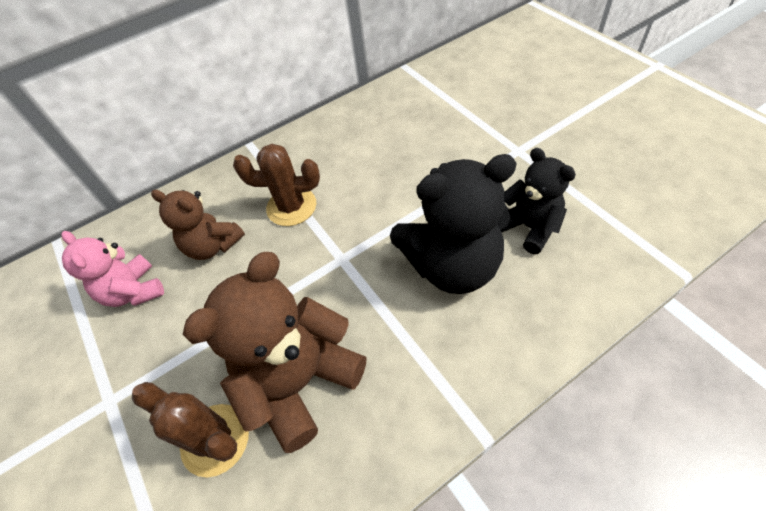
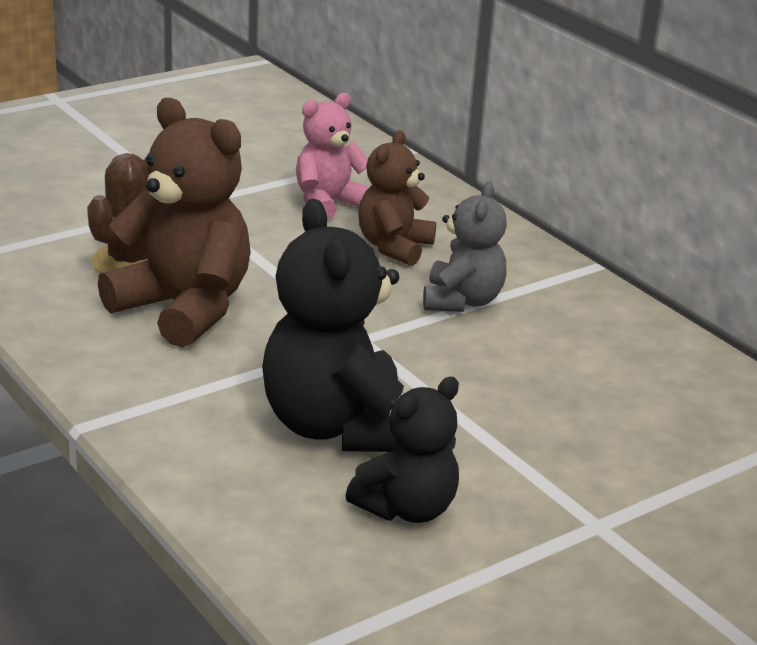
camera: 80 degrees right, 25 degrees down
(291, 207) = (462, 301): brown cactus -> grey teddy bear

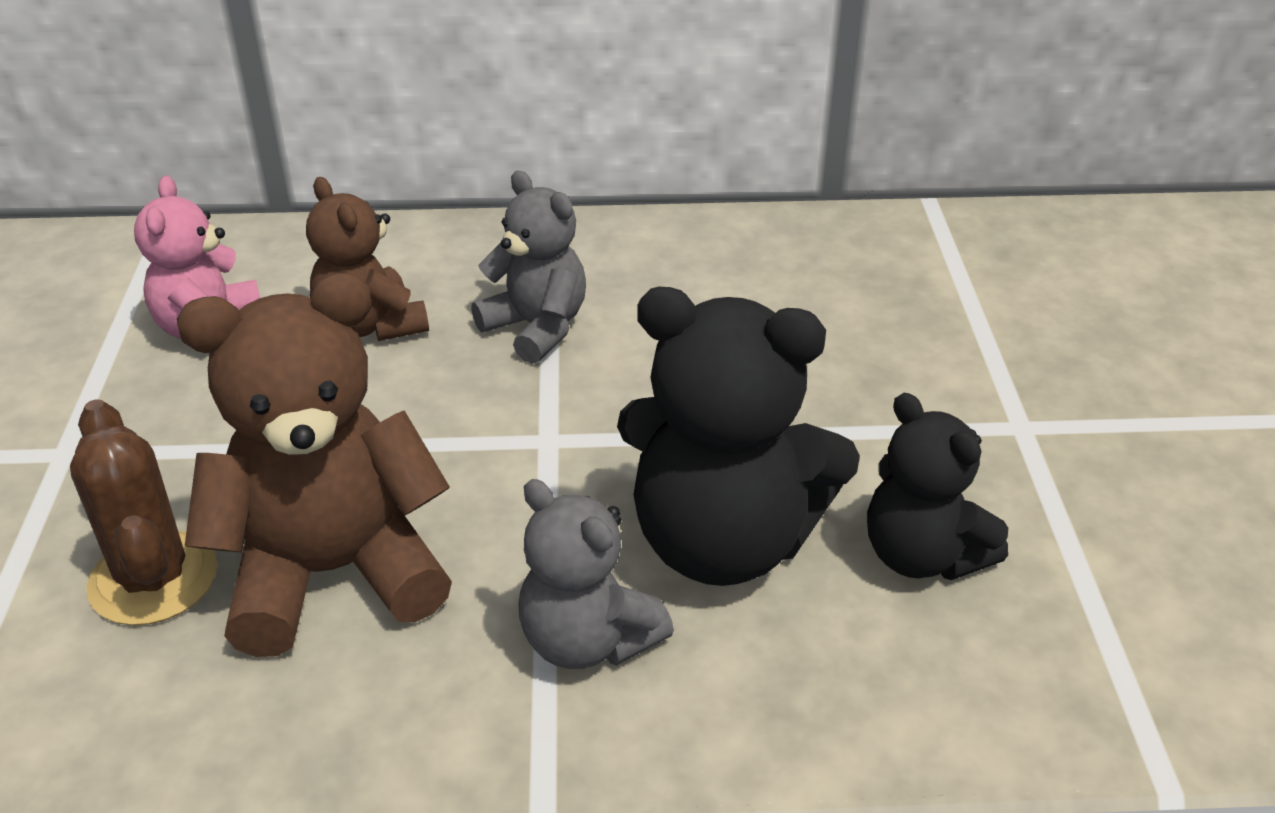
camera: 55 degrees left, 10 degrees up
(211, 404) = (588, 640): none -> grey teddy bear
(407, 509) = (922, 555): black teddy bear -> black teddy bear turned 150 degrees clockwise

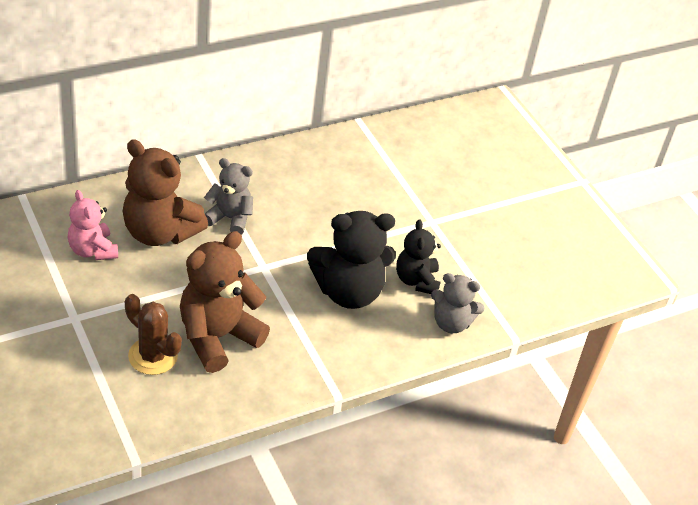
camera: 30 degrees left, 5 degrees up
(371, 325) = (159, 232): brown teddy bear -> brown teddy bear, size x1.65
(588, 640) = (321, 338): grey teddy bear -> grey teddy bear (451, 323)
(922, 555) = (416, 280): black teddy bear -> black teddy bear turned 60 degrees clockwise

